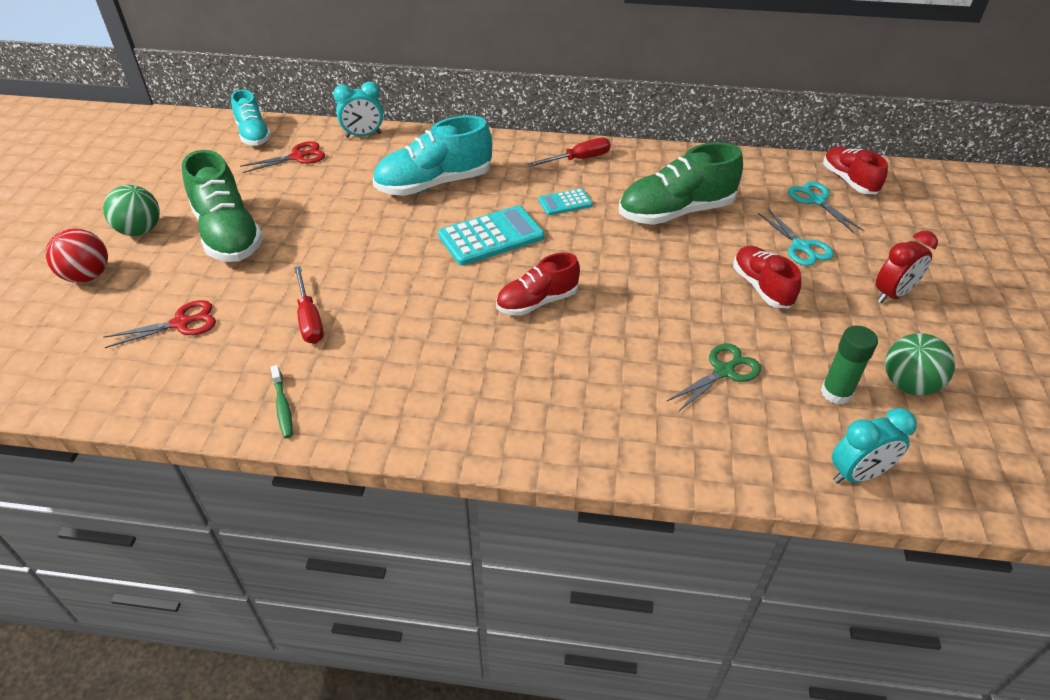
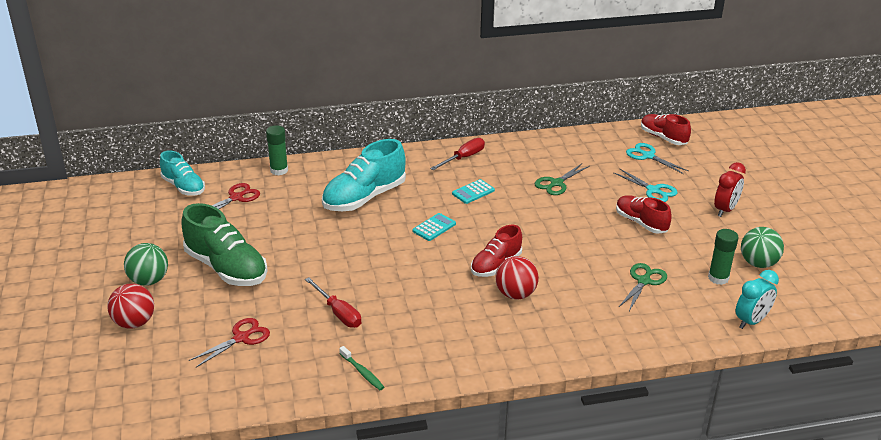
camera: 20 degrees left, 10 degrees down
(363, 135) = (279, 170): turquoise clock -> green glue stick
(491, 236) = (434, 227): turquoise calculator -> turquoise calculator, size x0.55
(539, 347) = (515, 294): none -> red ball
(675, 212) = (556, 183): green shoe -> green scissors

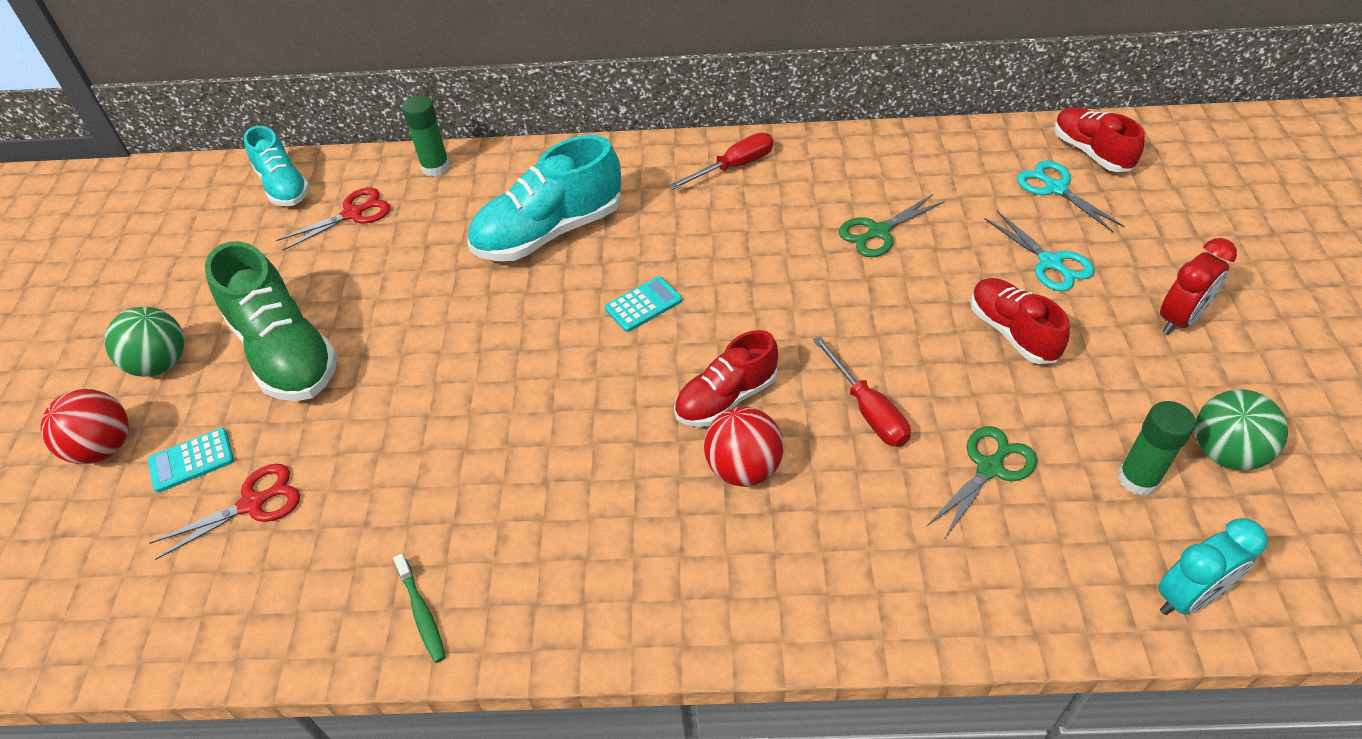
camera: 15 degrees right, 15 degrees up
(338, 313) = (427, 470): red screwdriver -> red screwdriver (867, 410)
(473, 192) = (730, 237): turquoise calculator -> turquoise calculator (192, 460)

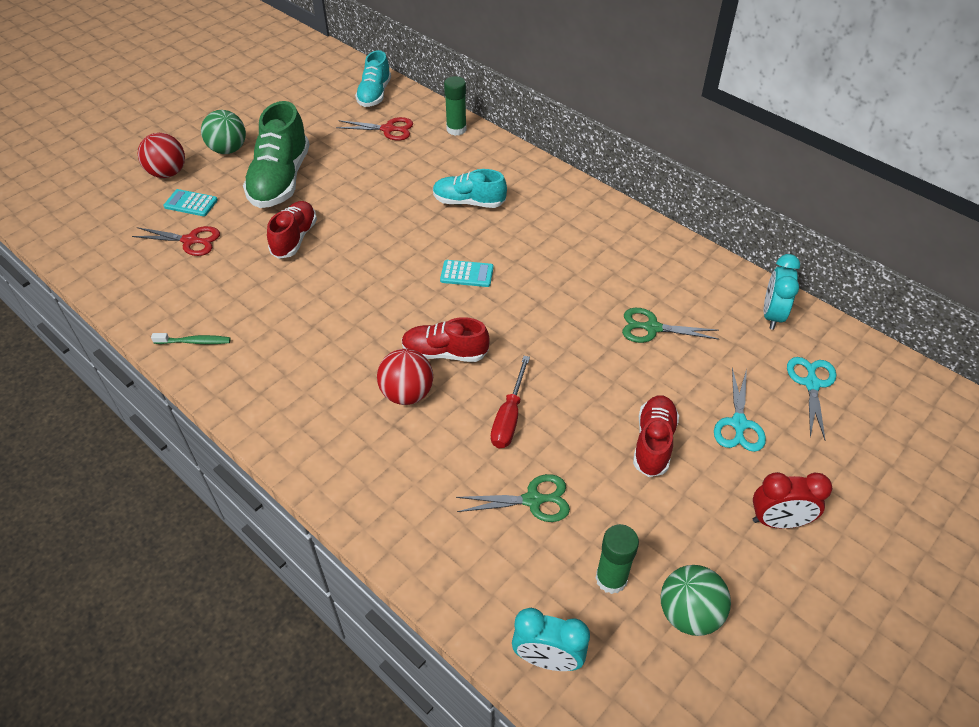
camera: 40 degrees right, 0 degrees up
(422, 613) = (194, 342): green toothbrush -> green toothbrush turned 105 degrees counterclockwise
(549, 232) = (469, 202): turquoise shoe -> turquoise shoe, size x0.62
(734, 167) = (616, 232): red screwdriver -> none
(954, 152) = (772, 315): none -> turquoise clock
(1091, 152) = (874, 380): red shoe -> red shoe (294, 238)

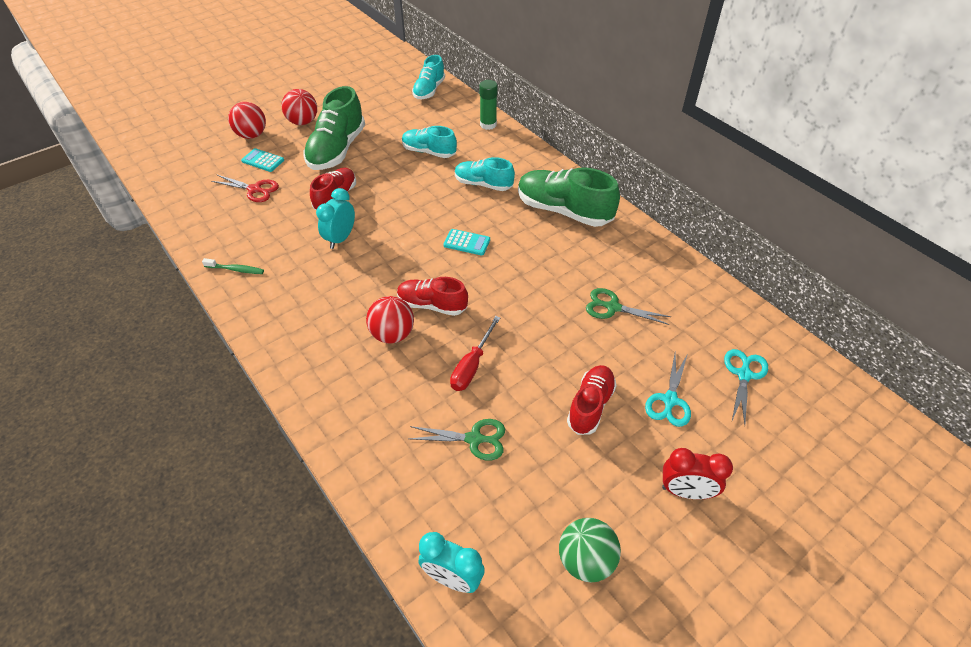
camera: 10 degrees right, 0 degrees up
(228, 150) = (303, 122): green ball -> red ball
(388, 129) = (433, 119): red scissors -> none
(394, 170) = (429, 152): none -> turquoise shoe
(570, 223) = (564, 211): none -> green shoe
(611, 579) = (524, 518): green glue stick -> none
(772, 315) = (722, 310): turquoise clock -> turquoise clock (340, 238)

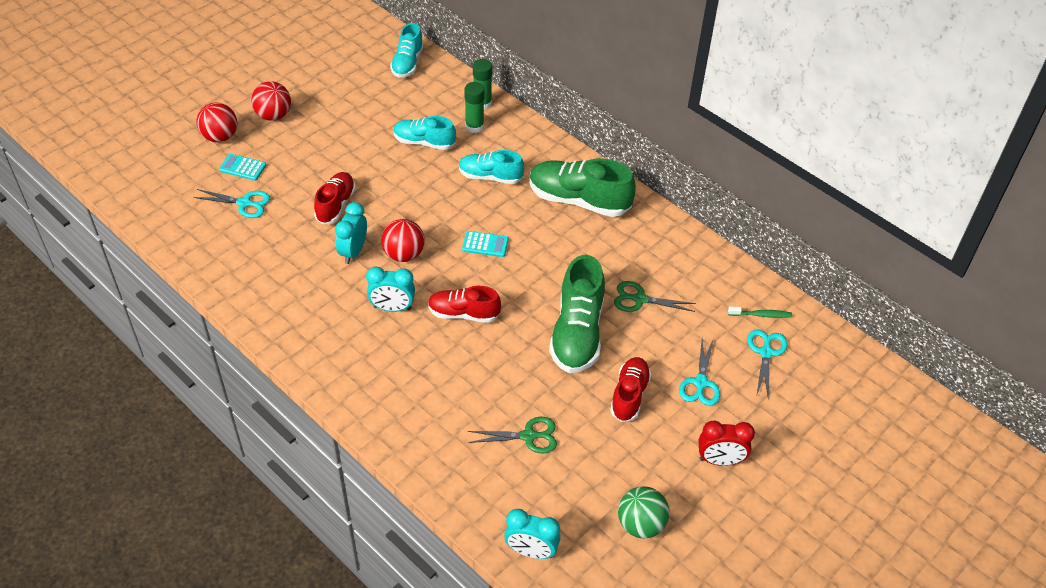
camera: 10 degrees left, 0 degrees up
(236, 269) = (253, 295): green toothbrush -> green toothbrush (761, 315)
(254, 189) = (244, 203): red scissors -> turquoise scissors
(337, 150) = (322, 148): green shoe -> green shoe (577, 333)
(364, 293) = (392, 308): none -> turquoise clock
(392, 334) = (431, 347): red ball -> red ball (404, 254)
(472, 366) = (514, 369): red screwdriver -> none
(477, 142) = (474, 126): none -> green glue stick

